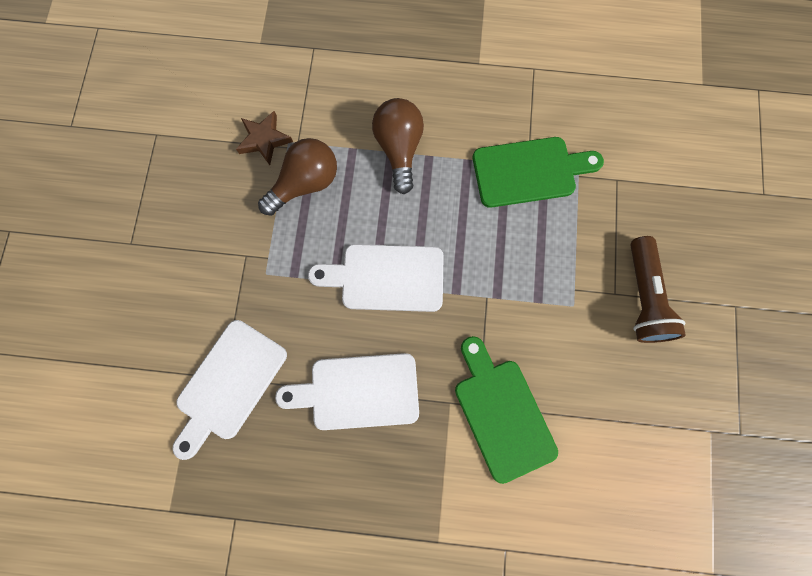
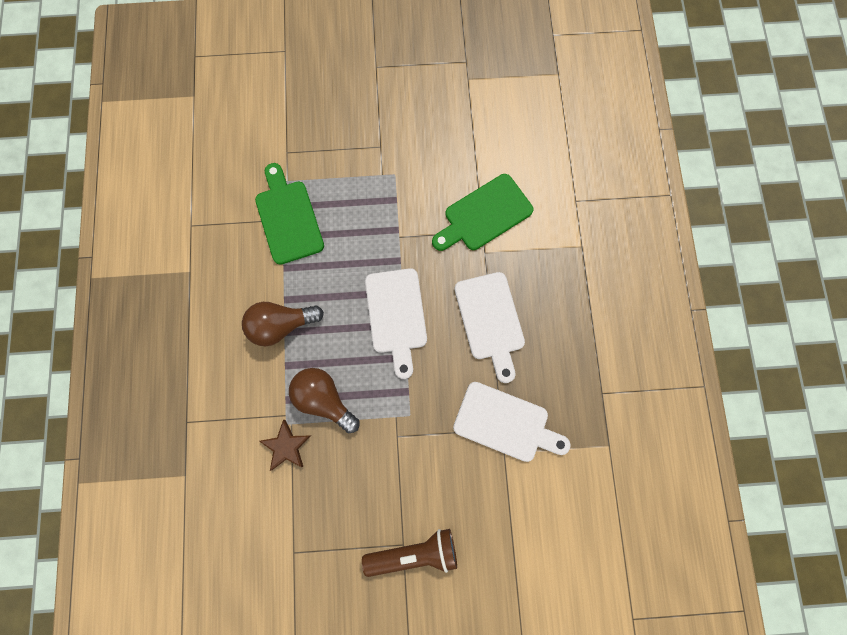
camera: 100 degrees left, 0 degrees up
(643, 297) = (380, 127): brown flashlight -> brown flashlight (414, 552)

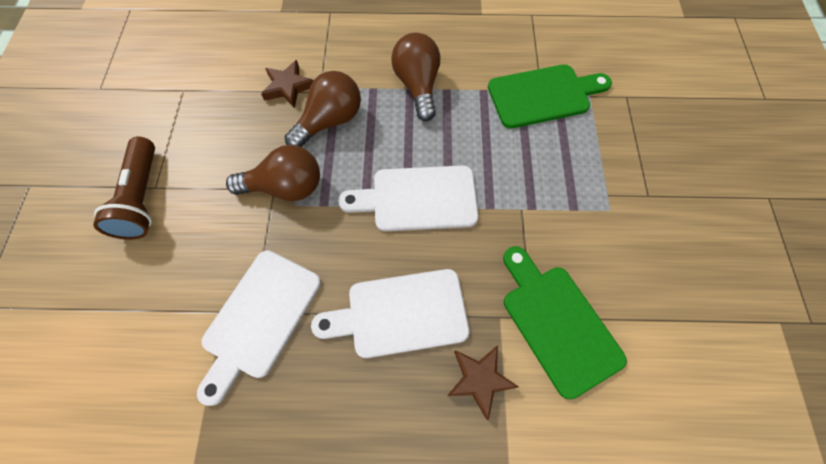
camera: 95 degrees right, 10 degrees down
(394, 426) = (285, 187): none -> brown light bulb
(528, 265) = (479, 379): none -> brown star

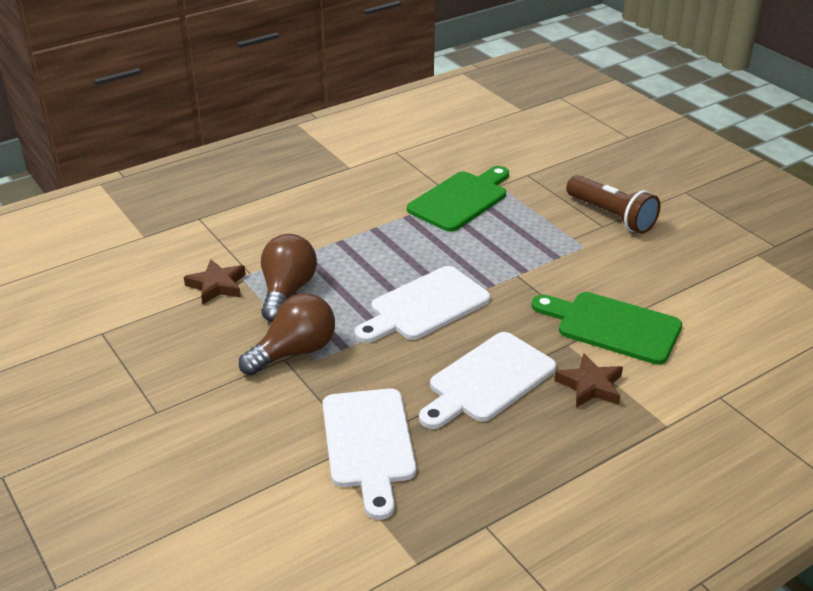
camera: 35 degrees left, 30 degrees down
(142, 198) = (152, 425): brown flashlight -> brown flashlight (612, 216)
(417, 86) = (344, 236): brown light bulb -> none

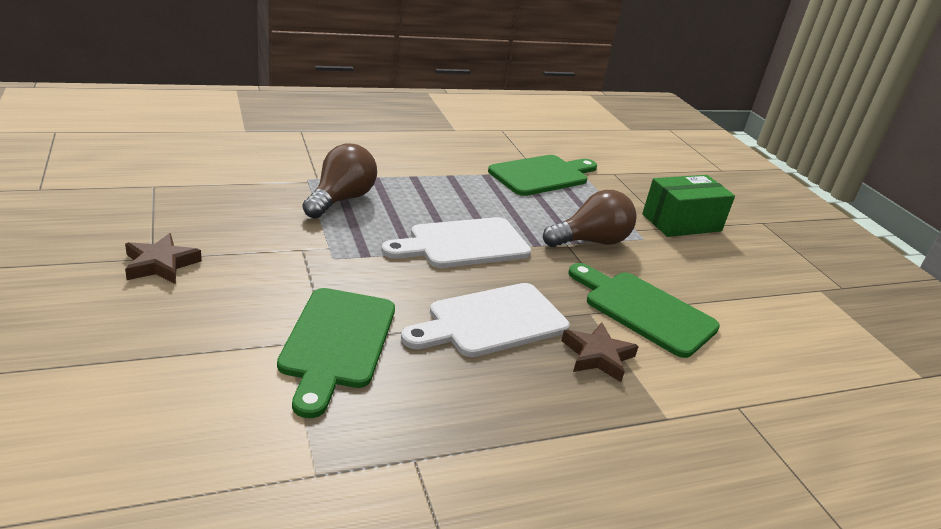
camera: 10 degrees right, 5 degrees down
(217, 286) = (281, 179): brown star -> brown star (160, 264)
(294, 352) = (316, 246): brown light bulb -> brown light bulb (590, 241)
(368, 444) = (336, 342): white cutting board -> green cutting board
(612, 216) = (681, 222): brown flashlight -> green box

